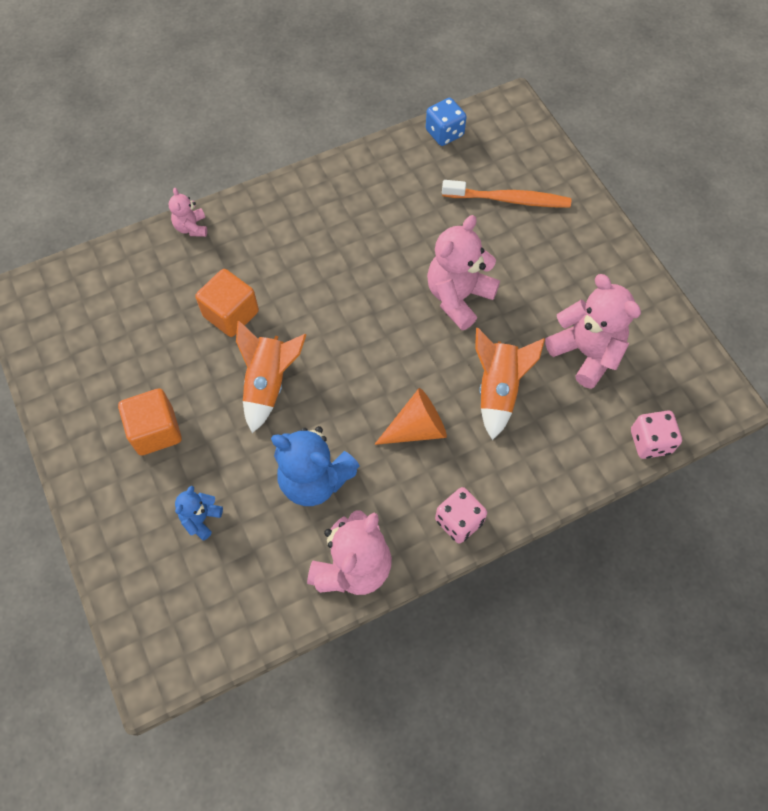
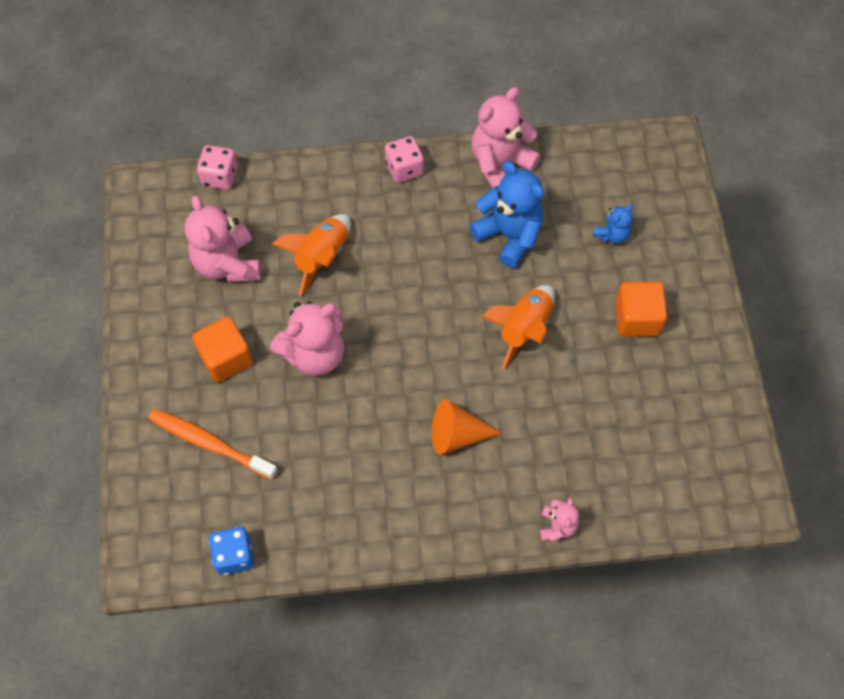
camera: 160 degrees left, 0 degrees up
(231, 314) = (540, 410): orange cube -> orange cube (226, 358)
(416, 428) = (407, 248): orange cone -> orange cone (457, 435)

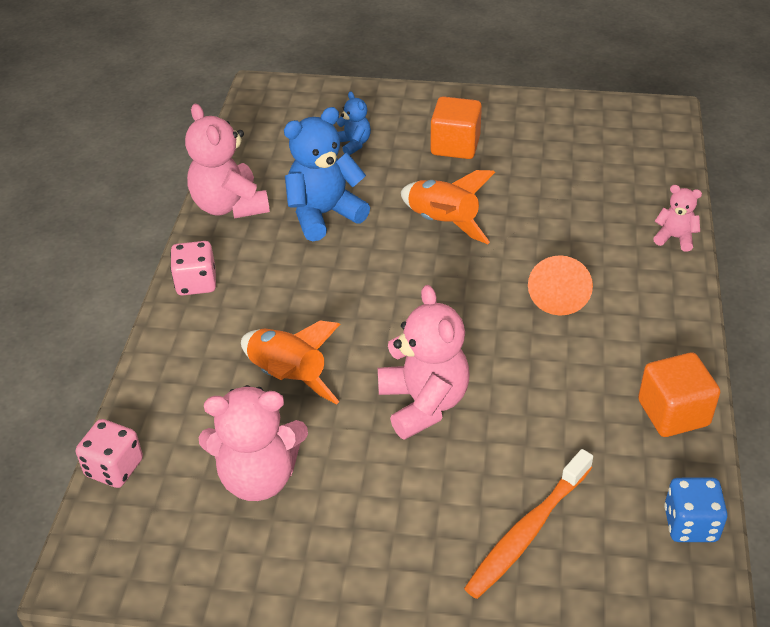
camera: 75 degrees left, 20 degrees down
(226, 358) = (404, 497): orange cube -> orange cube (673, 413)

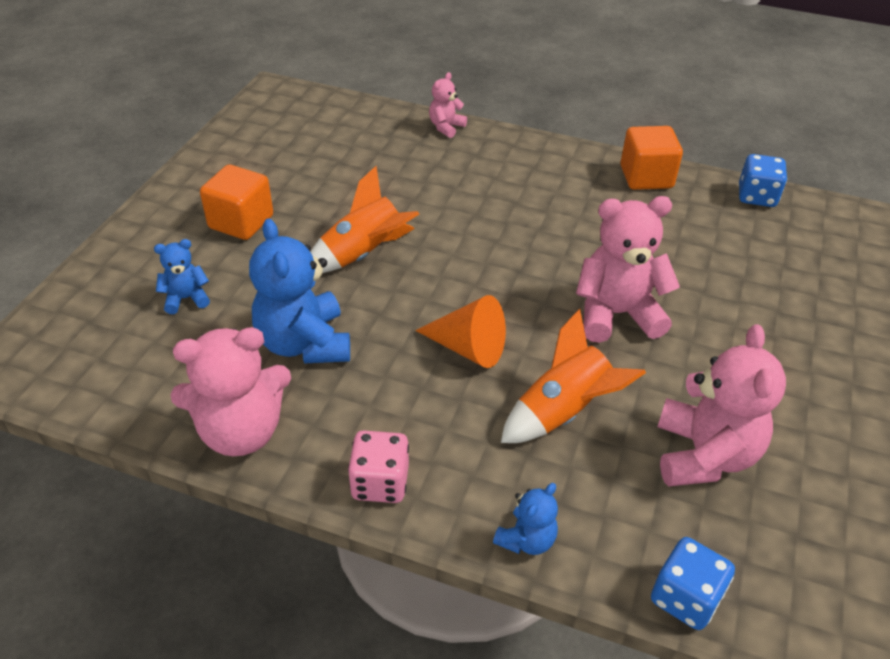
camera: 80 degrees left, 0 degrees up
(114, 468) = (685, 598): pink dice -> blue dice
(156, 369) = (526, 539): none -> blue teddy bear
(527, 532) = (767, 279): orange toothbrush -> none
(559, 294) = (494, 203): orange cone -> orange cone (468, 348)

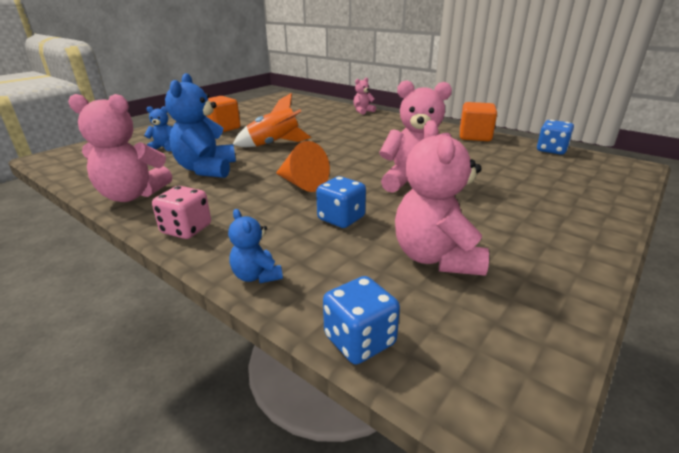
camera: 20 degrees right, 15 degrees down
(526, 539) = (256, 276): blue teddy bear -> blue teddy bear turned 90 degrees clockwise
(563, 411) = (341, 218): orange rocket -> blue dice
(704, 455) = (436, 257): pink teddy bear -> pink teddy bear turned 150 degrees clockwise

